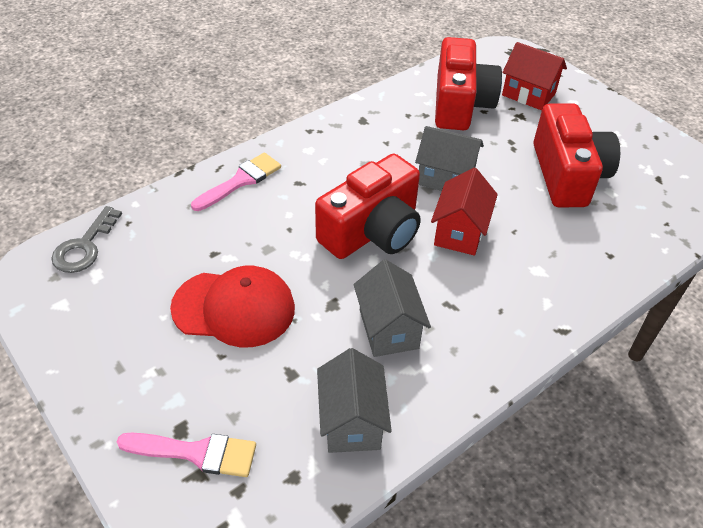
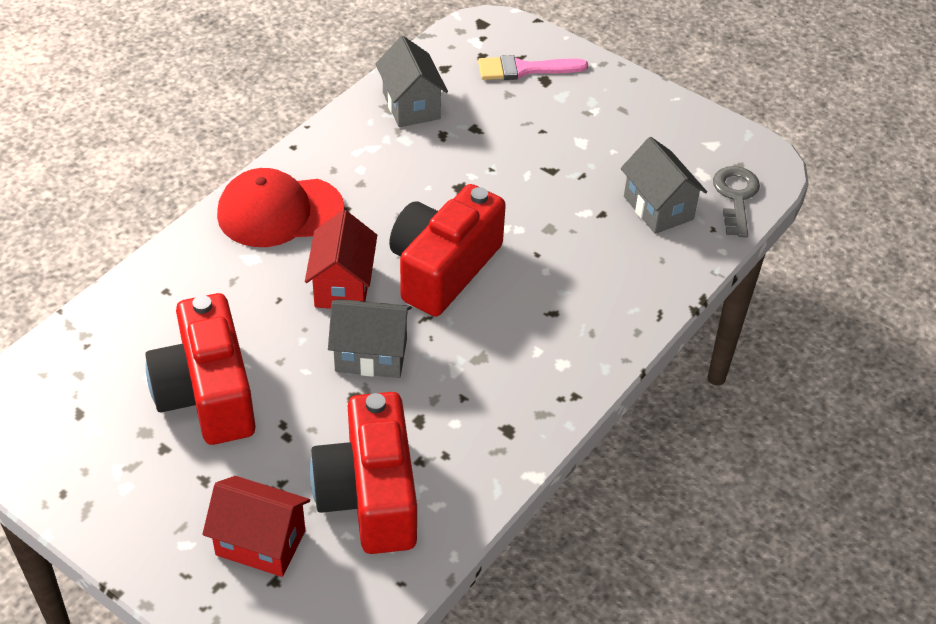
camera: 165 degrees right, 0 degrees up
(234, 308) = (552, 168): red cap -> red cap (280, 212)
(241, 181) = (622, 301): pink brush -> none
(388, 329) = (399, 176): grey house -> grey house (658, 208)

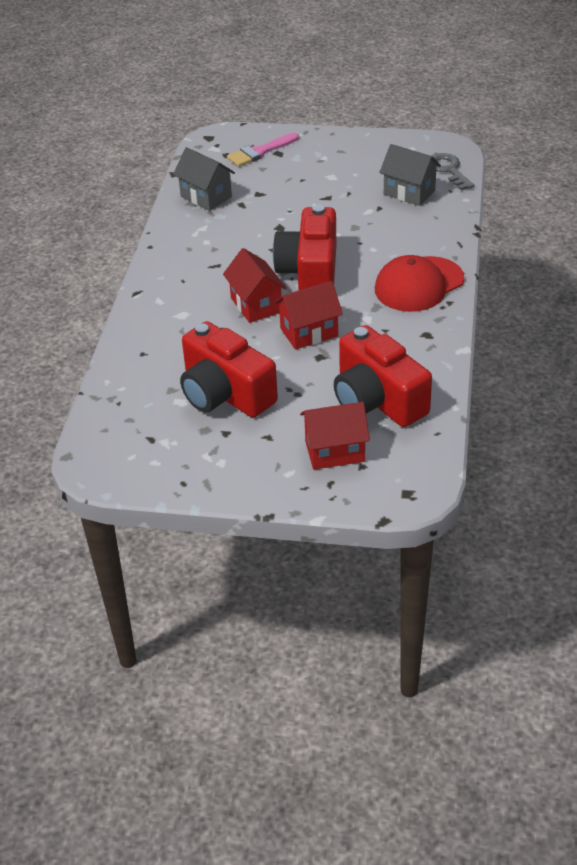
camera: 25 degrees left, 5 degrees down
(280, 212) = (176, 283): red cap -> red cap (419, 284)
(371, 355) = (309, 332): grey house -> red house

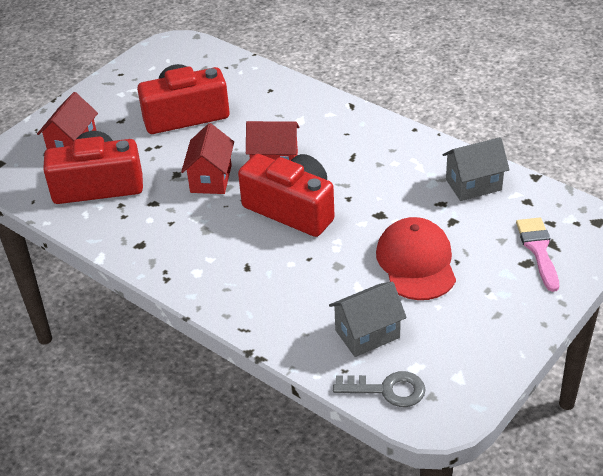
camera: 120 degrees right, 0 degrees up
(419, 284) = (209, 270): red cap -> red cap (416, 262)

